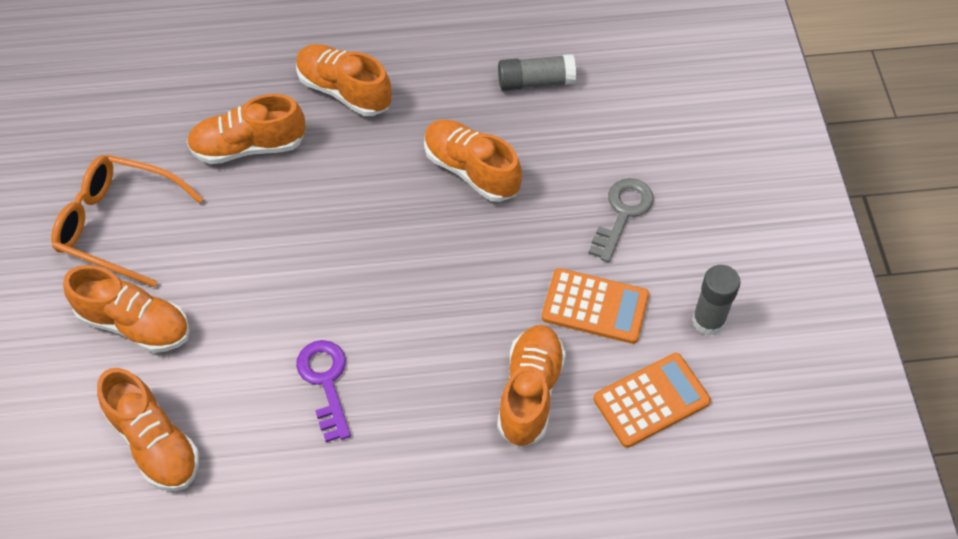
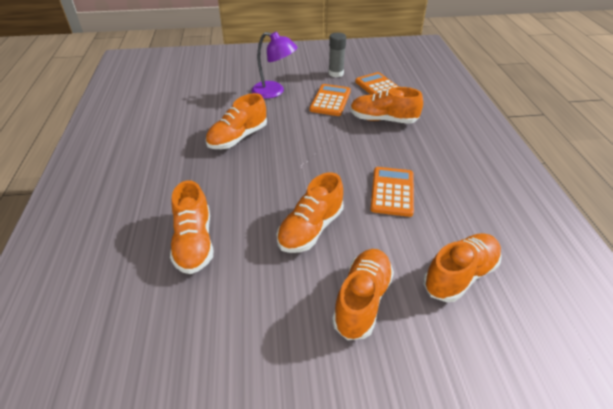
camera: 90 degrees left, 15 degrees down
(119, 225) = (262, 326): orange glasses -> none
(325, 382) = (392, 192): purple key -> orange calculator
(344, 91) = (155, 193): orange shoe -> orange shoe (310, 229)
(535, 82) = (177, 115): grey glue stick -> none
(622, 213) = (274, 92): grey key -> purple lamp

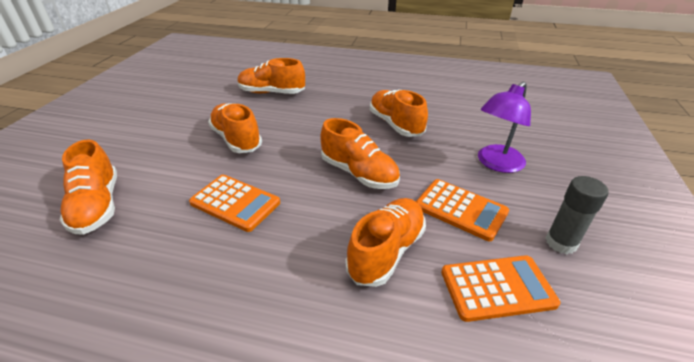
camera: 110 degrees right, 5 degrees down
(362, 300) = (146, 146): orange shoe -> orange shoe (359, 173)

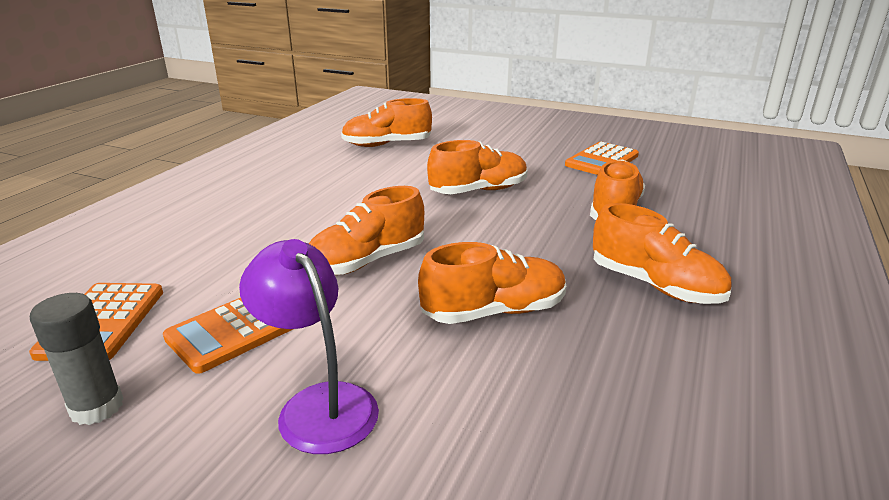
camera: 100 degrees right, 10 degrees down
(235, 203) = (355, 192): orange calculator -> orange calculator (602, 160)
(386, 251) = (219, 262): orange shoe -> orange shoe (655, 285)

